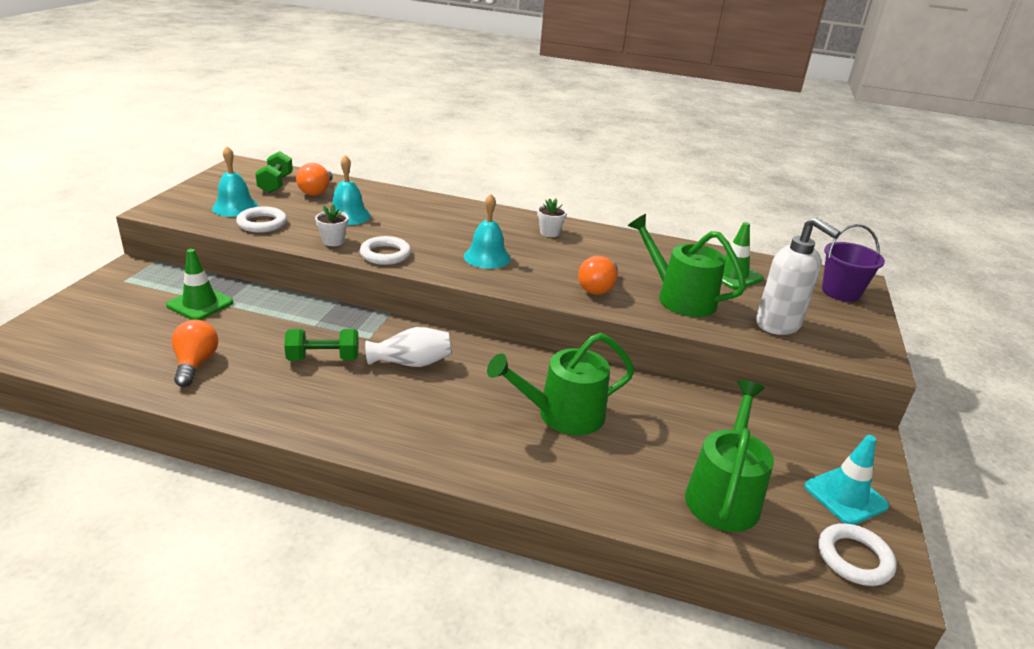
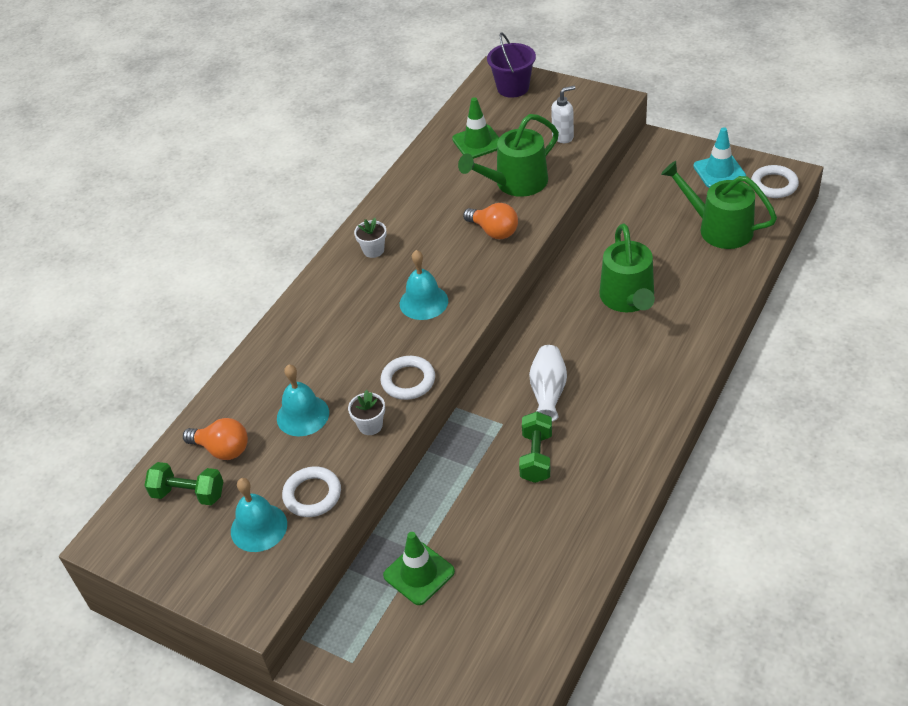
camera: 70 degrees left, 15 degrees up
(195, 364) = (539, 558): orange light bulb -> none
(778, 325) = (563, 136): white soap dispenser -> white soap dispenser, size x0.58

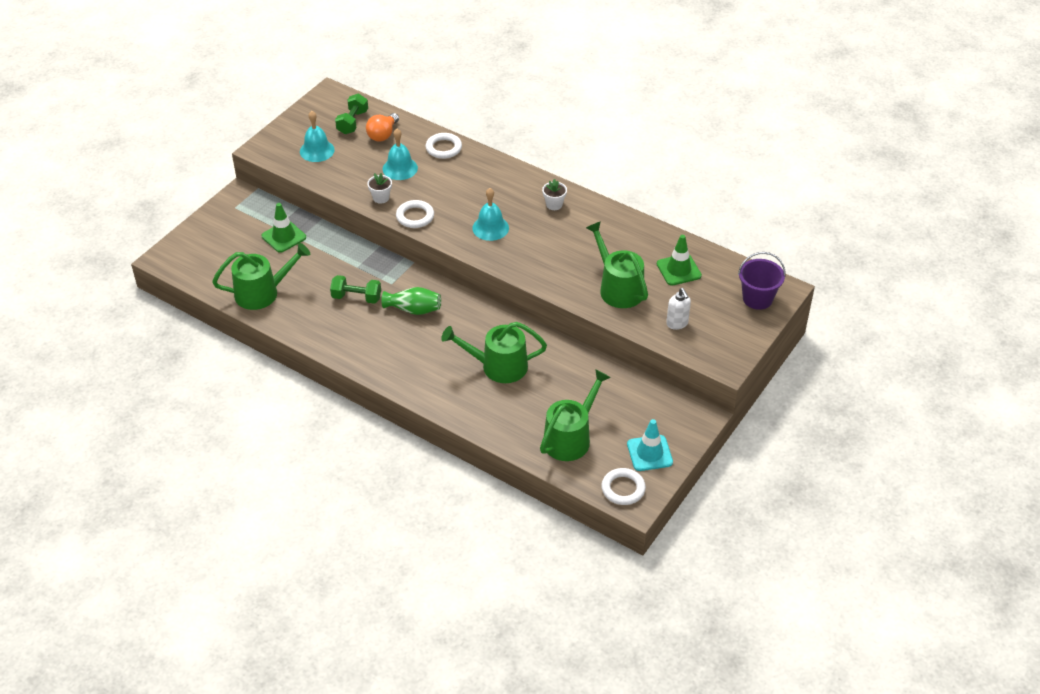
camera: 90 degrees right, 0 degrees up
(312, 495) = (333, 172): white ring -> white ring (443, 148)
(494, 231) = (560, 270): orange light bulb -> none
(546, 574) = (262, 293): none -> green watering can
(548, 392) = (413, 310): white vase -> green vase

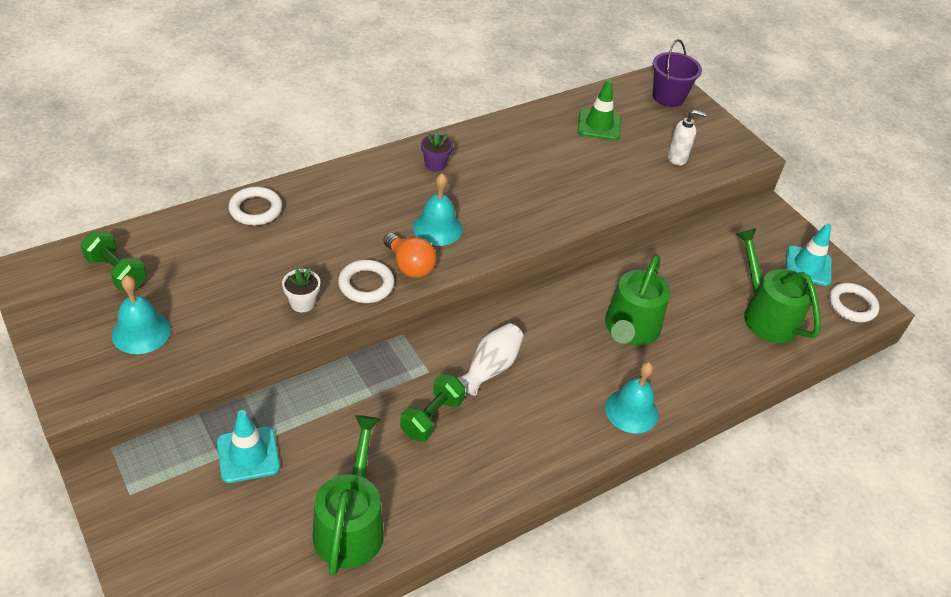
camera: 70 degrees left, 0 degrees up
(284, 237) = (248, 455): green traffic cone -> turquoise traffic cone
(383, 135) = (174, 253): orange light bulb -> orange light bulb (409, 266)
(400, 168) = (258, 263): turquoise bell -> turquoise bell (631, 411)
(413, 310) = (491, 368): green vase -> white vase
(554, 204) = (435, 164): white flower pot -> purple flower pot
(618, 288) = (602, 174): green watering can -> none

